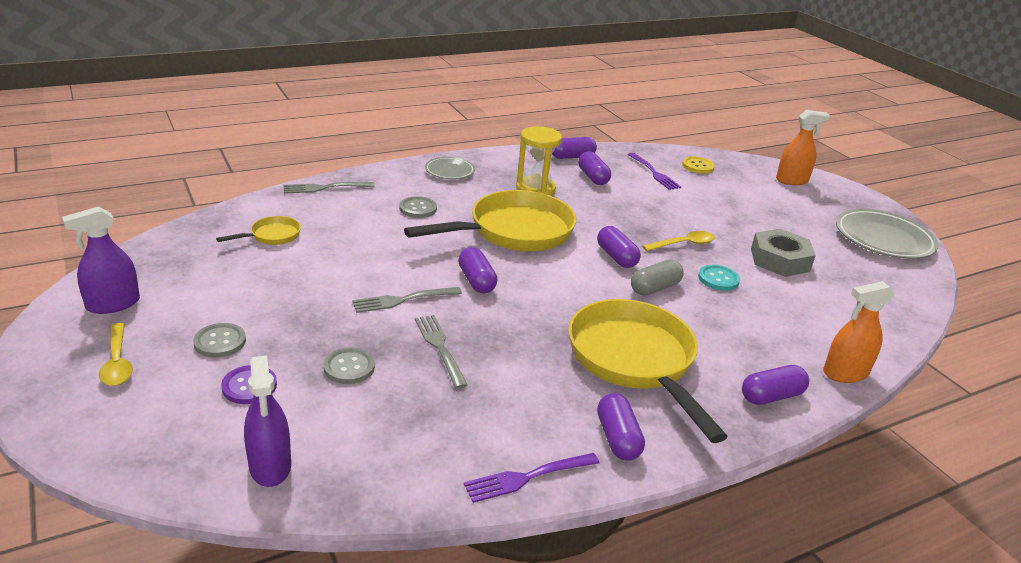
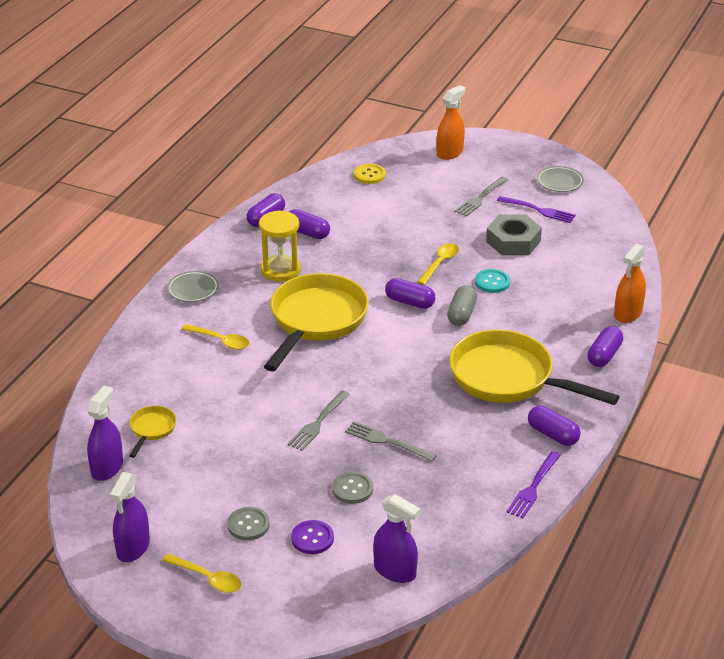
camera: 35 degrees left, 5 degrees up
(198, 242) = (107, 468): none -> purple spray bottle
(325, 188) = (122, 363): grey fork -> grey fork (481, 198)
(418, 208) = (220, 341): grey button -> yellow spoon
(476, 281) = (345, 378): purple capsule -> none
(653, 173) = (345, 201): purple fork -> purple fork (538, 210)
(883, 239) = (559, 182): grey plate -> grey plate, size x0.55

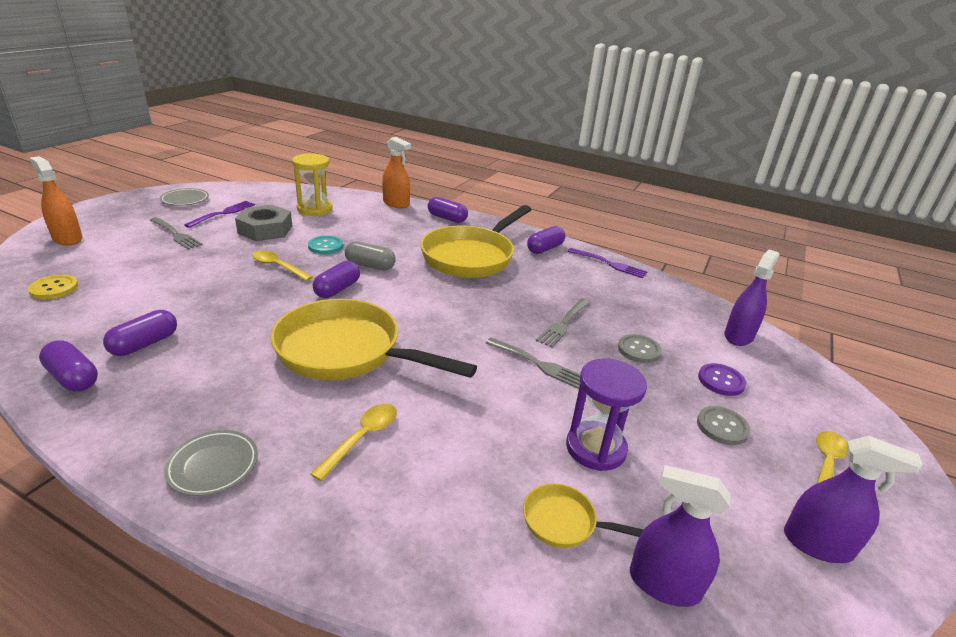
camera: 90 degrees left, 5 degrees down
(218, 449) = (595, 448): none -> purple hourglass
(280, 270) = (219, 372): yellow hourglass -> yellow hourglass (314, 209)

